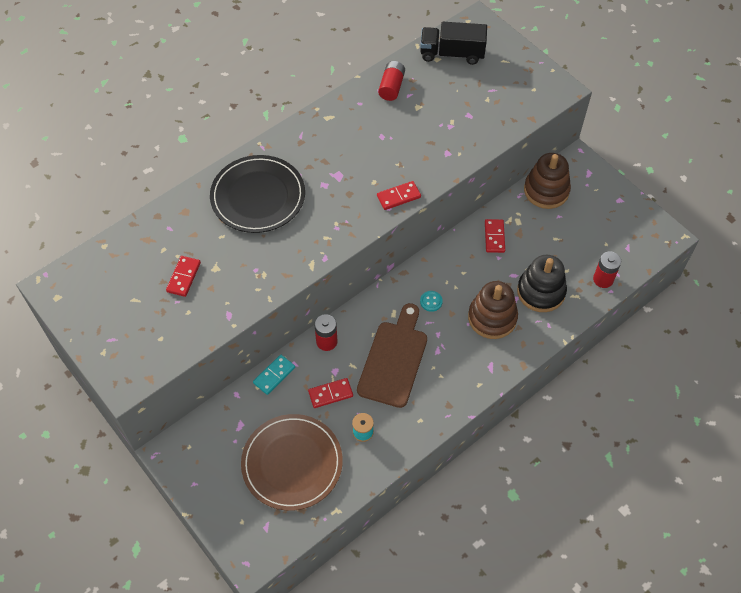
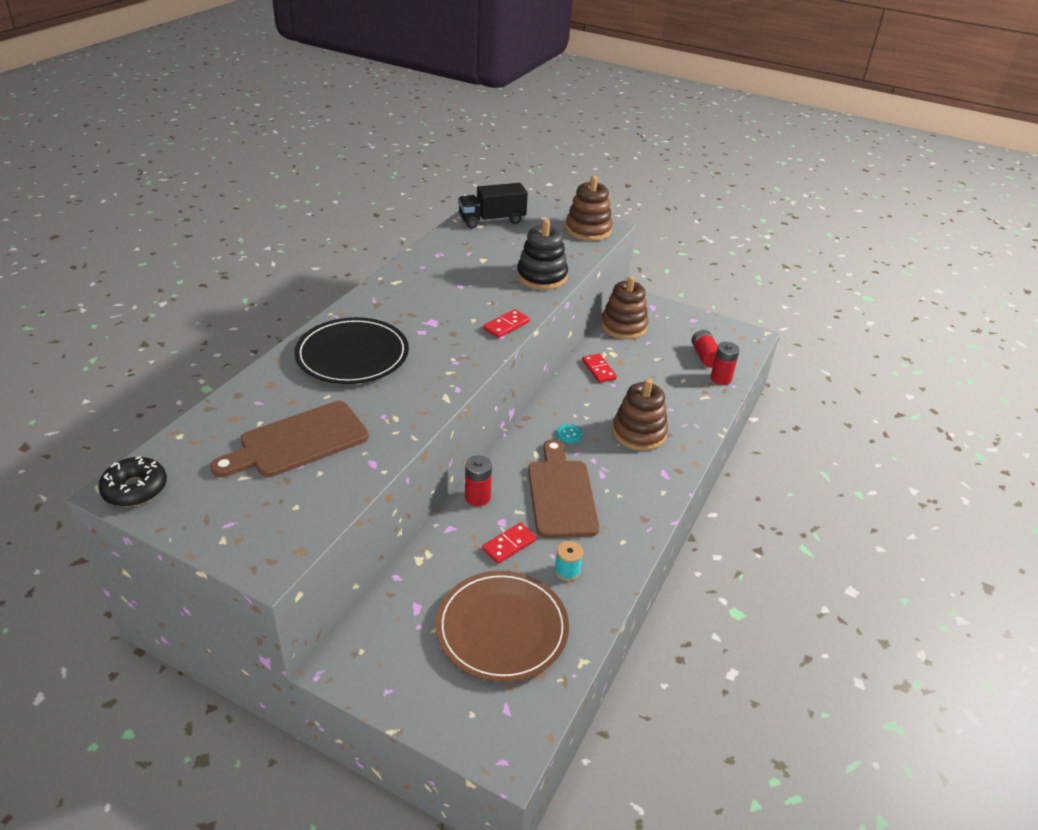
camera: 25 degrees left, 20 degrees down
(61, 288) = (135, 489): none -> black donut
(184, 277) = (298, 442): red domino -> brown cutting board
(274, 375) = (433, 545): turquoise domino -> none
(391, 87) = (448, 250): red battery -> red battery (704, 356)
(538, 89) = (588, 230): none -> brown stacking toy
(541, 292) = (671, 401): black stacking toy -> black stacking toy (542, 277)

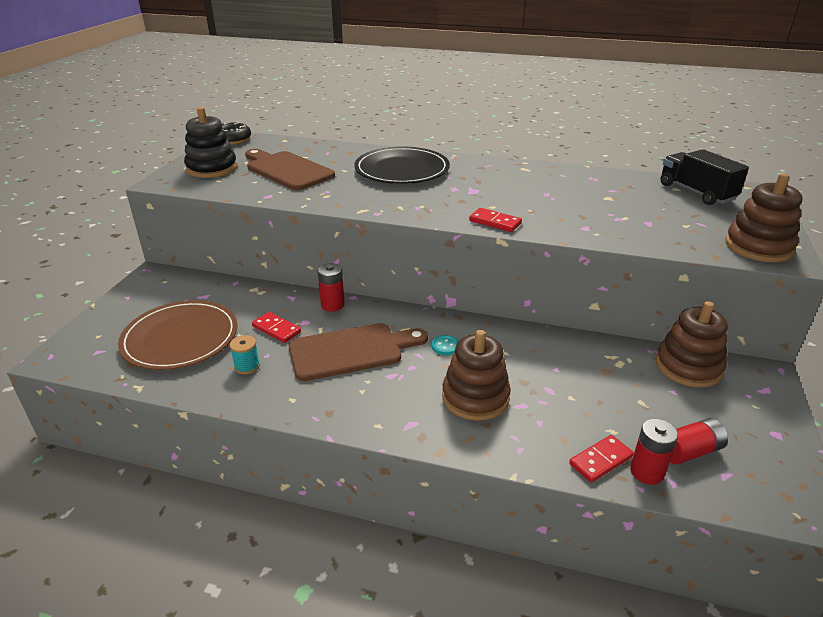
camera: 80 degrees right, 5 degrees down
(542, 277) = (609, 230): black stacking toy -> black stacking toy (212, 168)
(599, 370) = (576, 355): red domino -> red domino (601, 460)

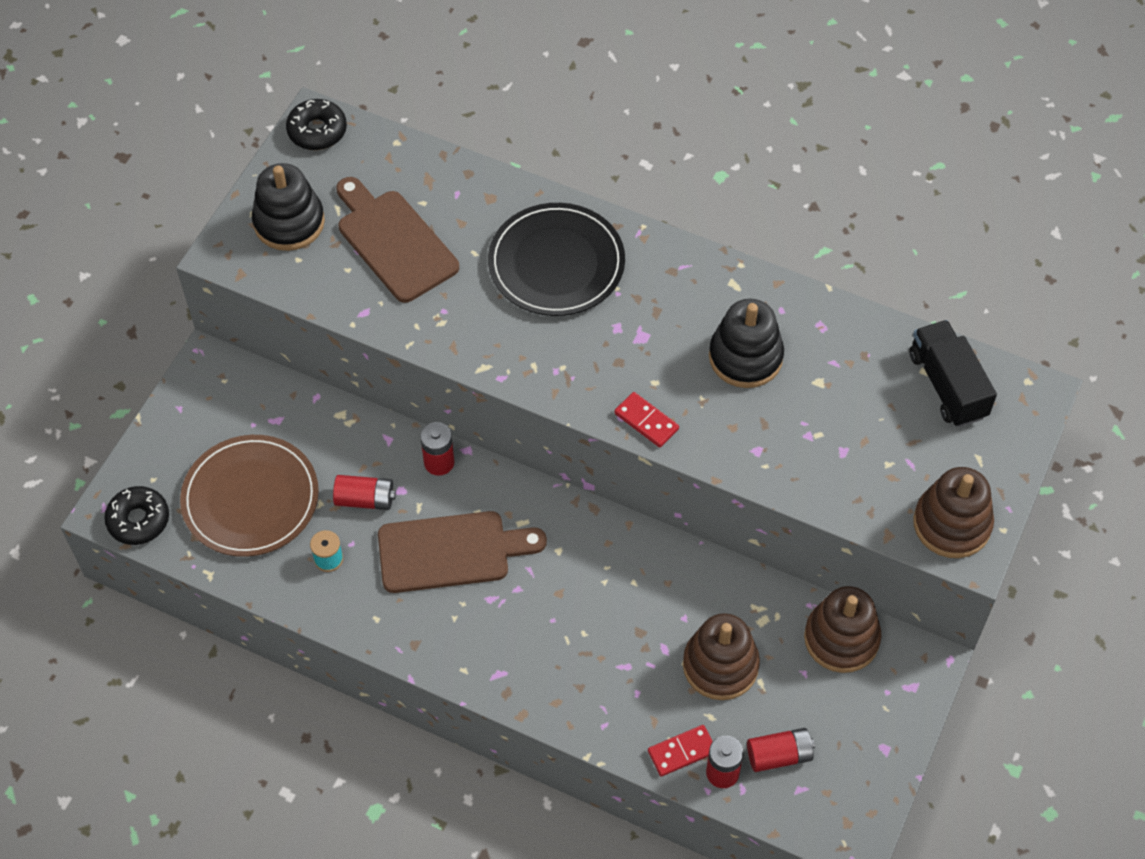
camera: 10 degrees right, 25 degrees up
(80, 360) = (138, 520): none -> black donut
(276, 329) = (365, 499): red domino -> red battery
(445, 346) = (564, 560): turquoise button -> none
(475, 397) = (578, 647): brown stacking toy -> brown stacking toy (720, 665)
(550, 192) = (745, 357): none -> black stacking toy

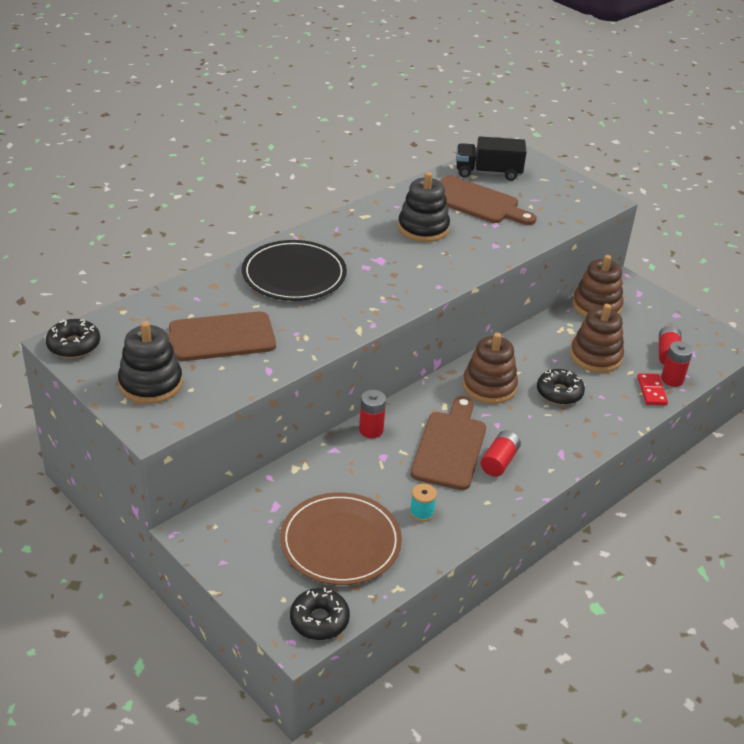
camera: 70 degrees left, 20 degrees down
(365, 499) = (380, 477): red battery -> red battery (499, 461)
(617, 641) = (559, 393): none -> black donut
(646, 421) = (448, 277): red domino -> none
(854, 396) = (476, 202): none -> brown cutting board
(952, 524) = (582, 200): brown stacking toy -> brown stacking toy (489, 386)

